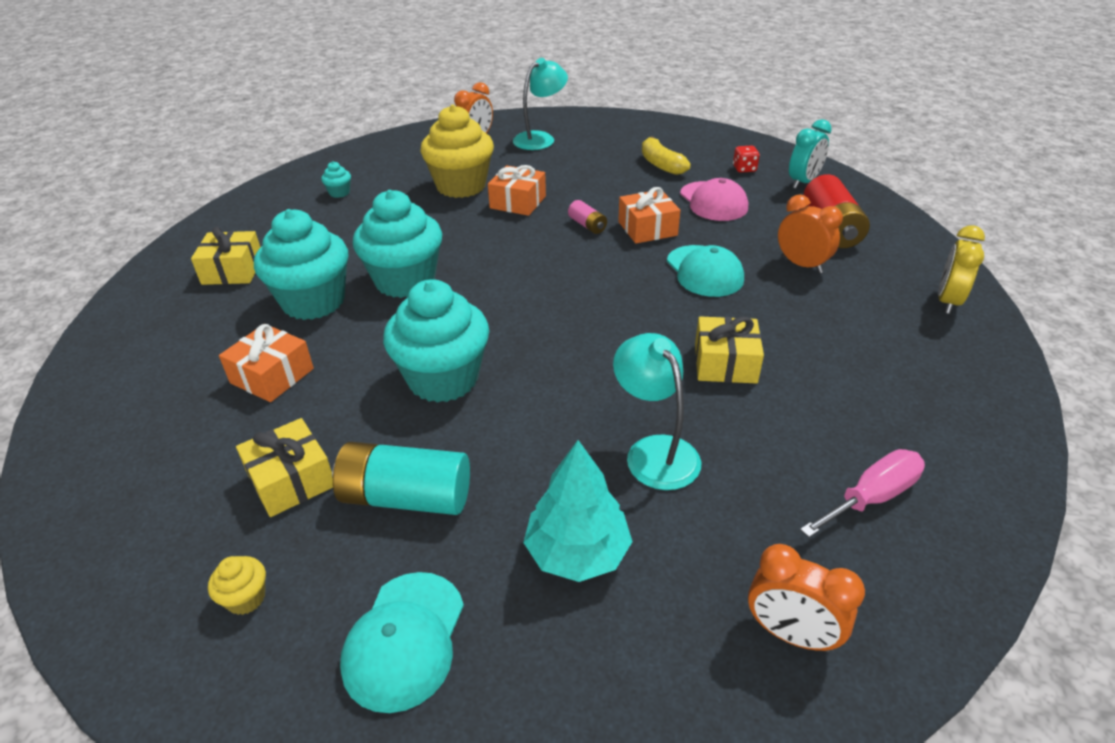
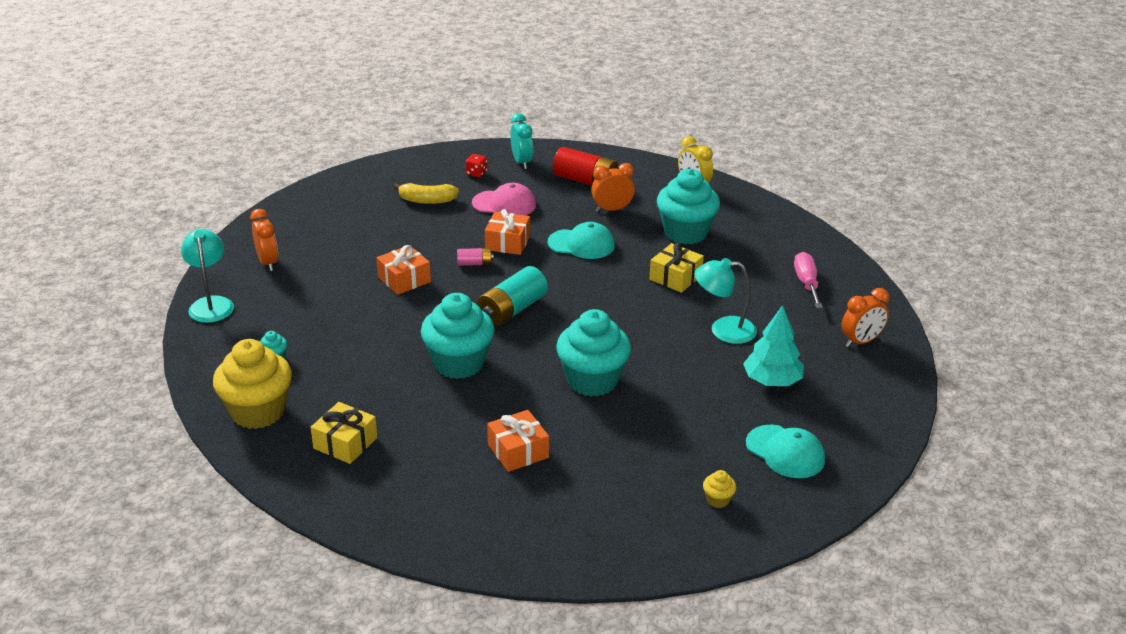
camera: 60 degrees left, 5 degrees down
(291, 480) = (635, 464): yellow gift -> none
(313, 302) = (441, 412): turquoise cupcake -> turquoise cupcake (685, 233)
(406, 497) = (686, 425): turquoise battery -> turquoise battery (512, 310)
(461, 186) = (344, 296): yellow cupcake -> yellow cupcake (258, 412)
(540, 138) = (310, 232): turquoise lamp -> turquoise lamp (211, 304)

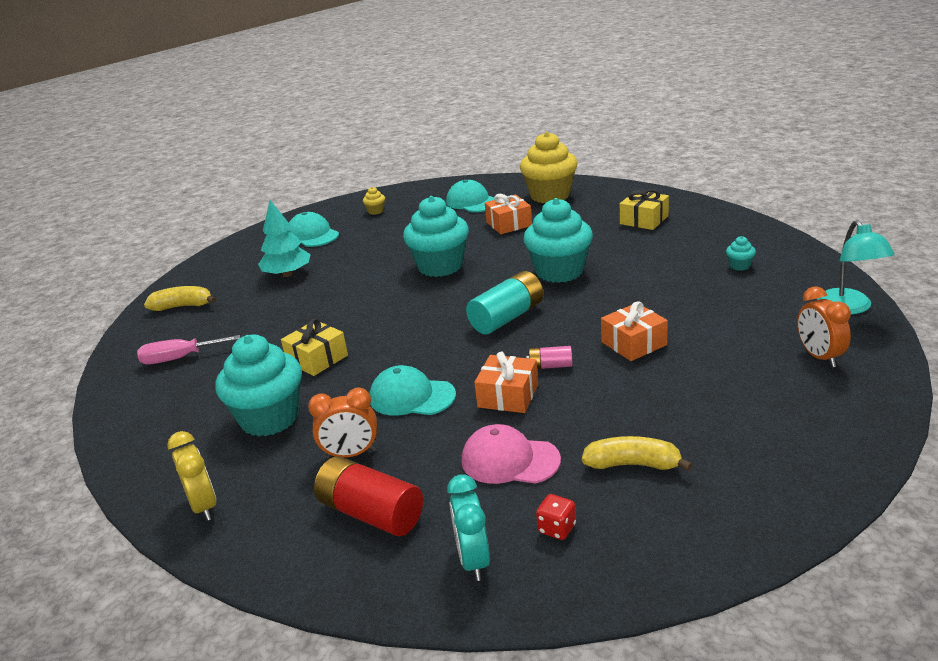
camera: 170 degrees left, 5 degrees down
(258, 412) = (728, 232): yellow cupcake -> yellow cupcake (550, 195)
(575, 509) = (472, 202): none -> turquoise cap
(723, 330) = (301, 310): turquoise lamp -> none
(806, 283) = (179, 358): pink screwdriver -> pink screwdriver turned 75 degrees clockwise
(861, 341) = (182, 306): orange clock -> yellow banana

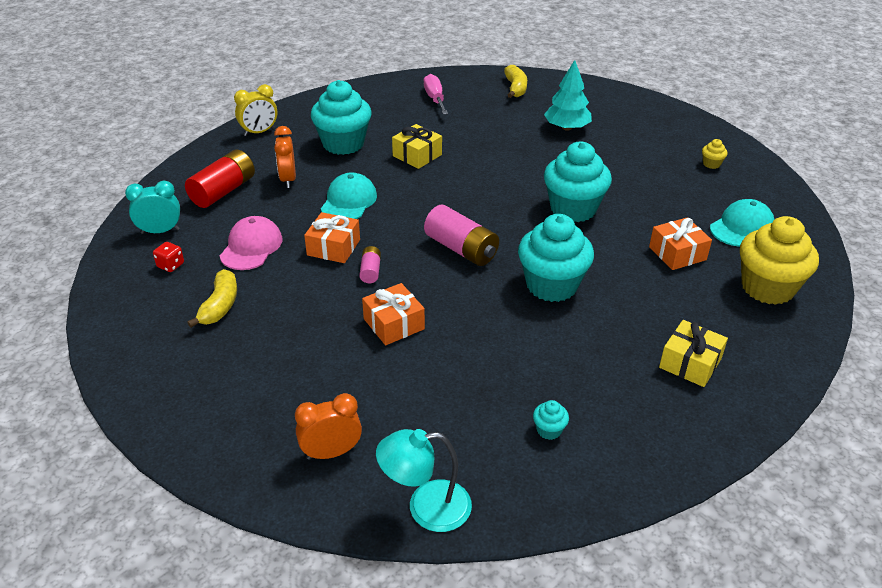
camera: 85 degrees right, 10 degrees up
(312, 235) = (651, 132): turquoise cap -> none
(507, 317) = (461, 249): turquoise battery -> pink battery

